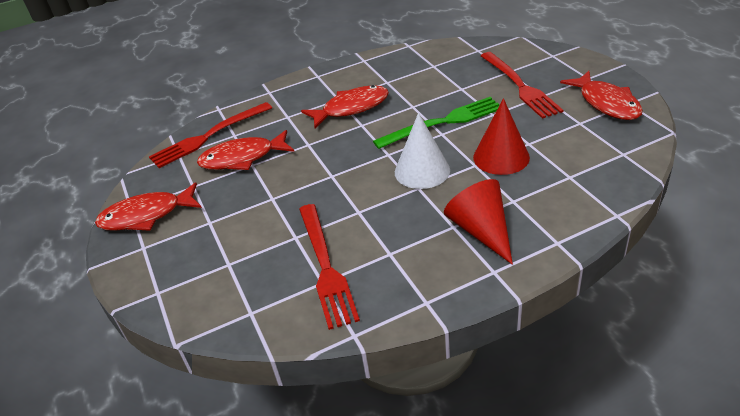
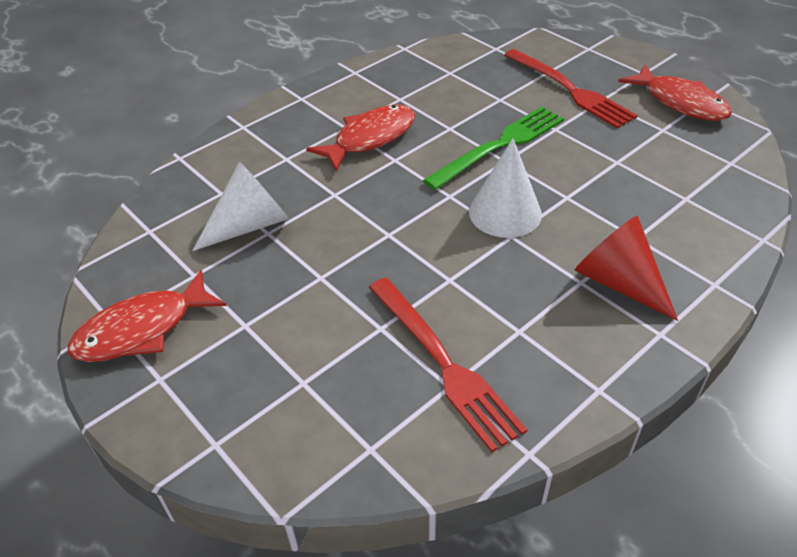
camera: 20 degrees left, 5 degrees up
(208, 136) = (183, 199): red fork -> none
(242, 158) = (250, 225): red fish -> white cone
(501, 157) = (593, 183): red cone -> none

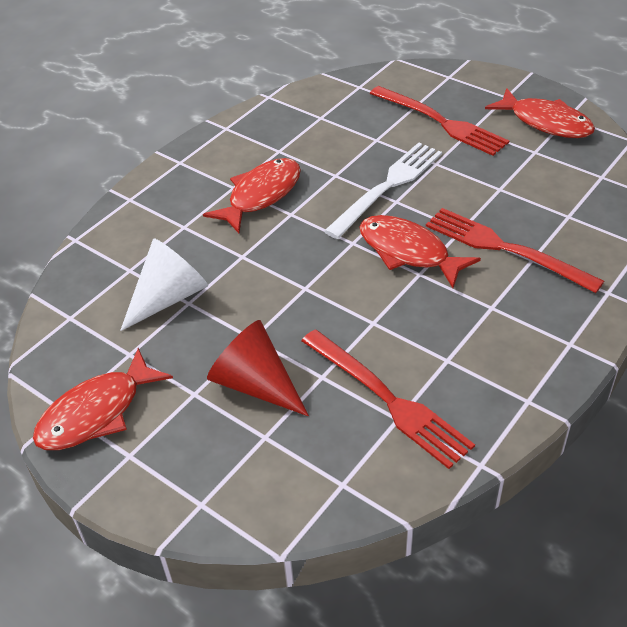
camera: 10 degrees left, 0 degrees up
(500, 145) = (388, 187): green fork -> white fork
(505, 213) = (408, 252): white cone -> red fish
(609, 222) = (505, 248): none -> red fork
(618, 282) = (525, 303): red cone -> red cone (255, 384)

